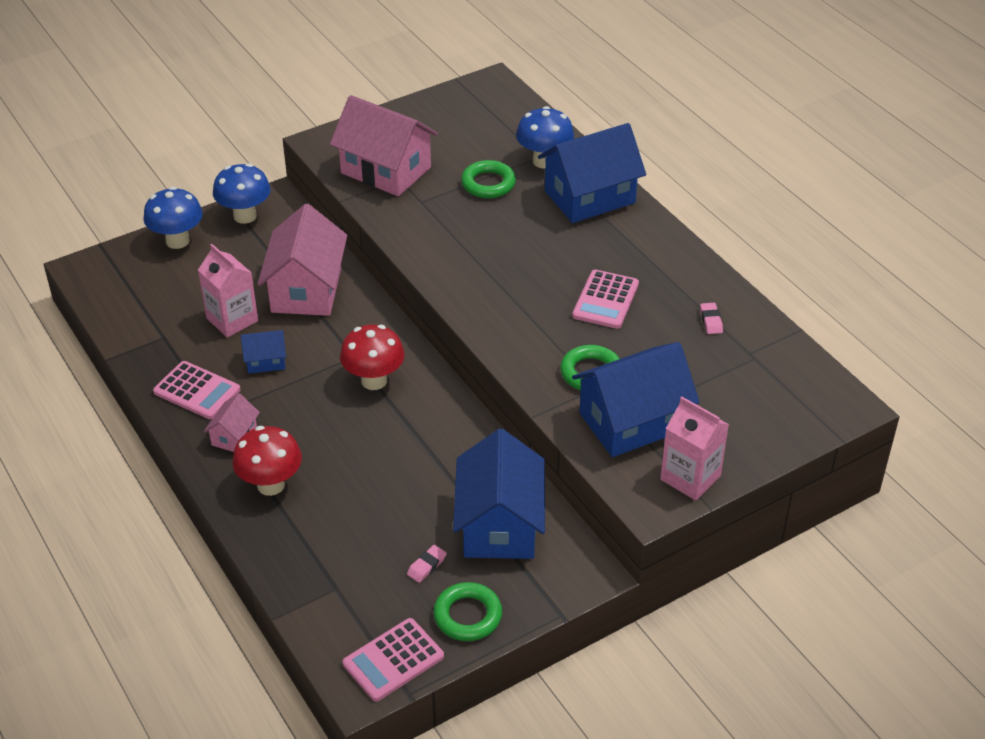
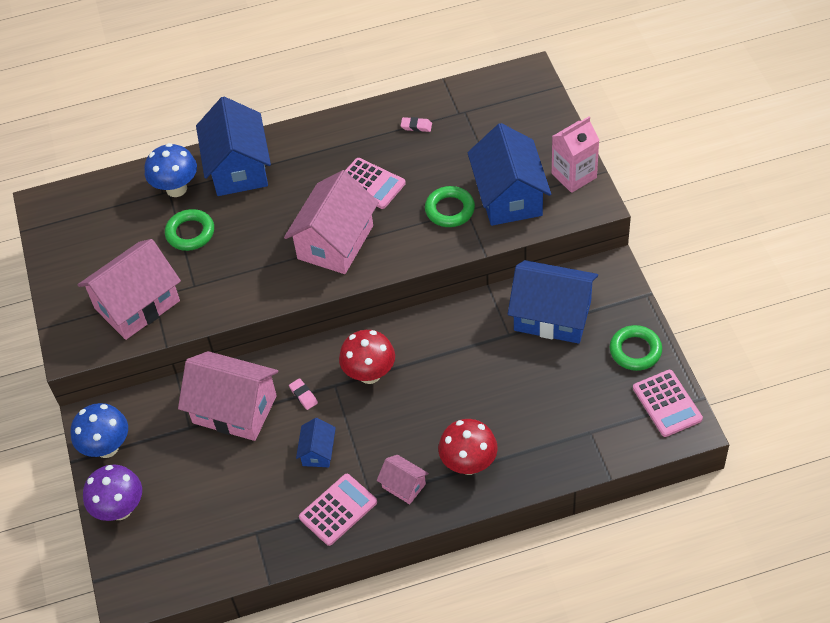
camera: 70 degrees left, 10 degrees up
(177, 241) = (120, 509): blue mushroom -> purple mushroom
(232, 320) = (253, 473): pink carton -> none
(426, 566) = (582, 368): pink eraser -> pink eraser (303, 395)
(511, 290) = (335, 242): none -> pink house

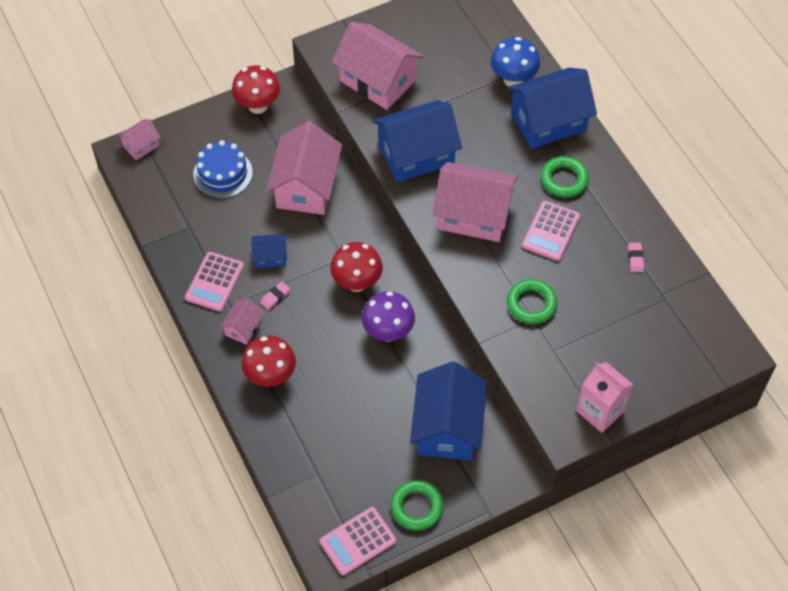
camera: 75 degrees right, 5 degrees up
(107, 447) = (258, 106): blue mushroom -> red mushroom
(120, 509) = (201, 128): purple mushroom -> purple mushroom (388, 332)
(125, 577) = (141, 146): none -> pink house
(190, 233) = (463, 101): green ring -> green ring (564, 180)
(192, 491) = (223, 173): none -> blue cake
(303, 395) = (327, 235): pink eraser -> pink eraser (275, 297)
(338, 510) = (214, 282): pink calculator -> pink calculator turned 75 degrees clockwise
(509, 196) = (559, 354): blue house -> blue house (416, 154)

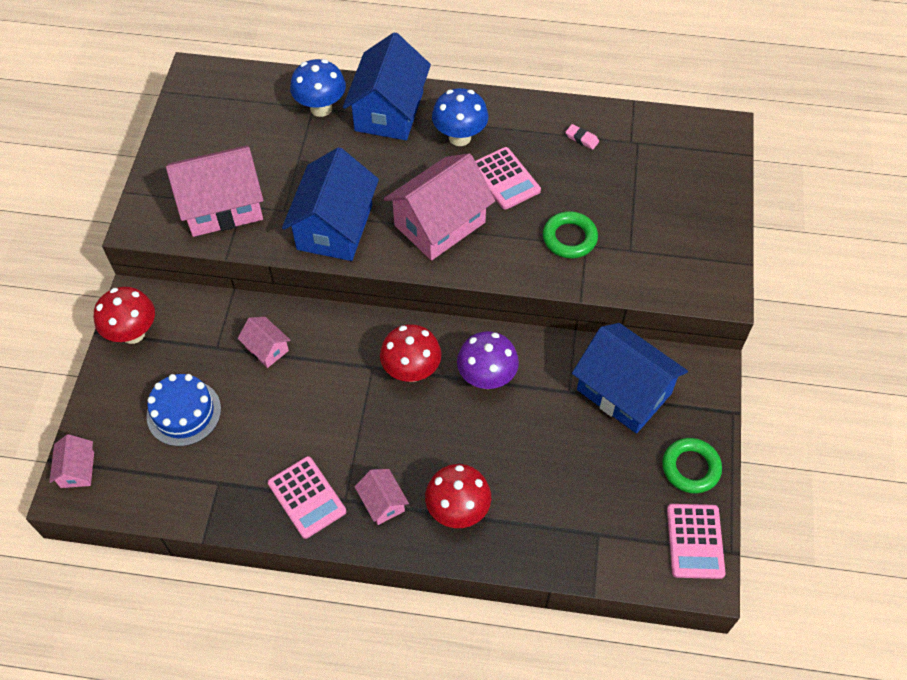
camera: 55 degrees left, 0 degrees up
(270, 256) = (320, 428): blue house -> none
(275, 297) = (370, 452): pink eraser -> none
(306, 187) = (266, 349): pink house -> pink house, size x0.48
(564, 180) = (460, 137): green ring -> blue mushroom
(600, 411) = (715, 255): pink carton -> none

